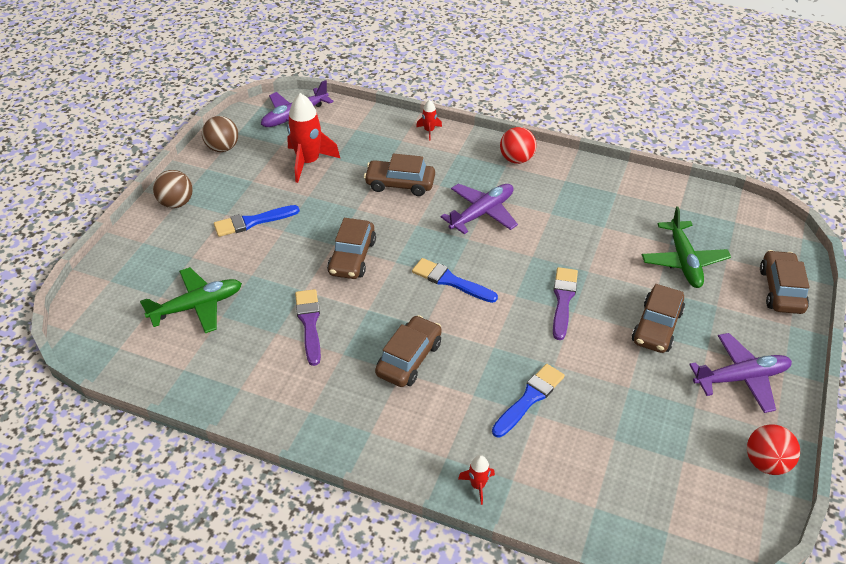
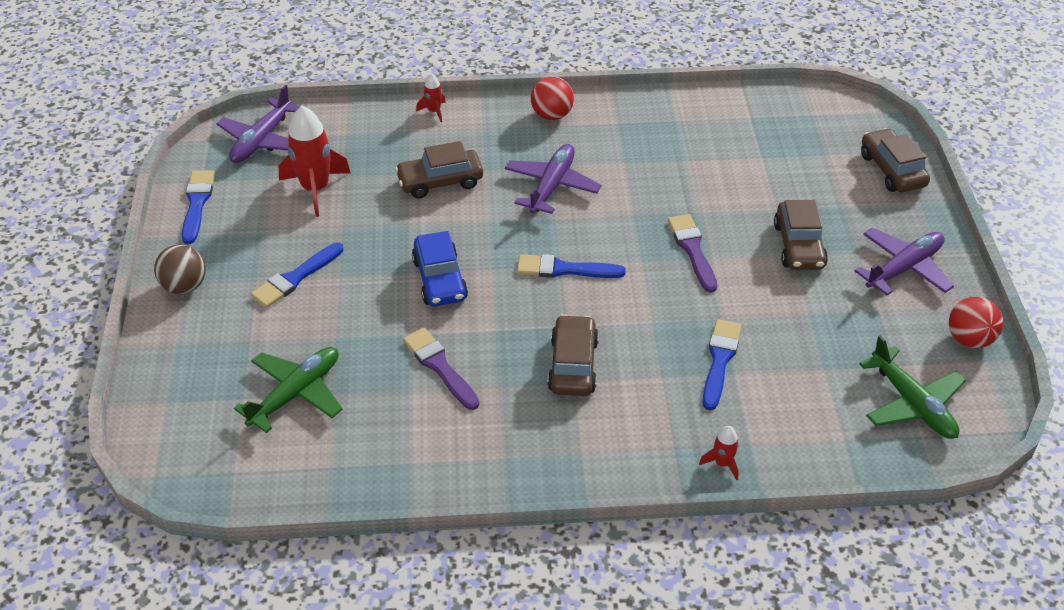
camera: 25 degrees left, 0 degrees up
(223, 148) = (197, 204): brown ball -> blue brush
(352, 257) = (440, 279): brown car -> blue car
(683, 261) = (786, 171): green plane -> green plane (912, 404)

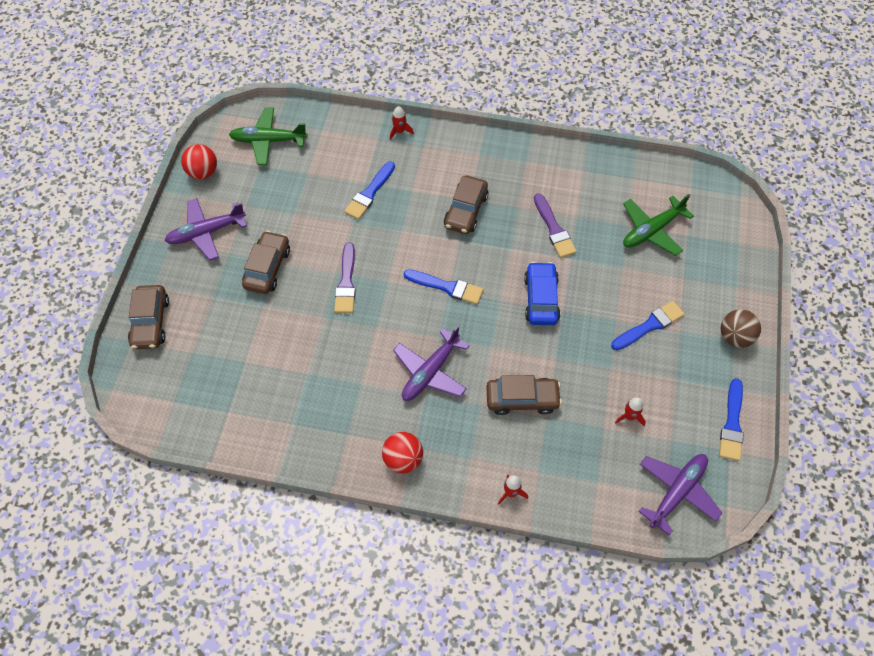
camera: 165 degrees left, 15 degrees up
(315, 189) = (629, 416): red rocket -> red rocket, size x0.48
(912, 404) = (268, 141): green plane -> green plane turned 75 degrees counterclockwise

